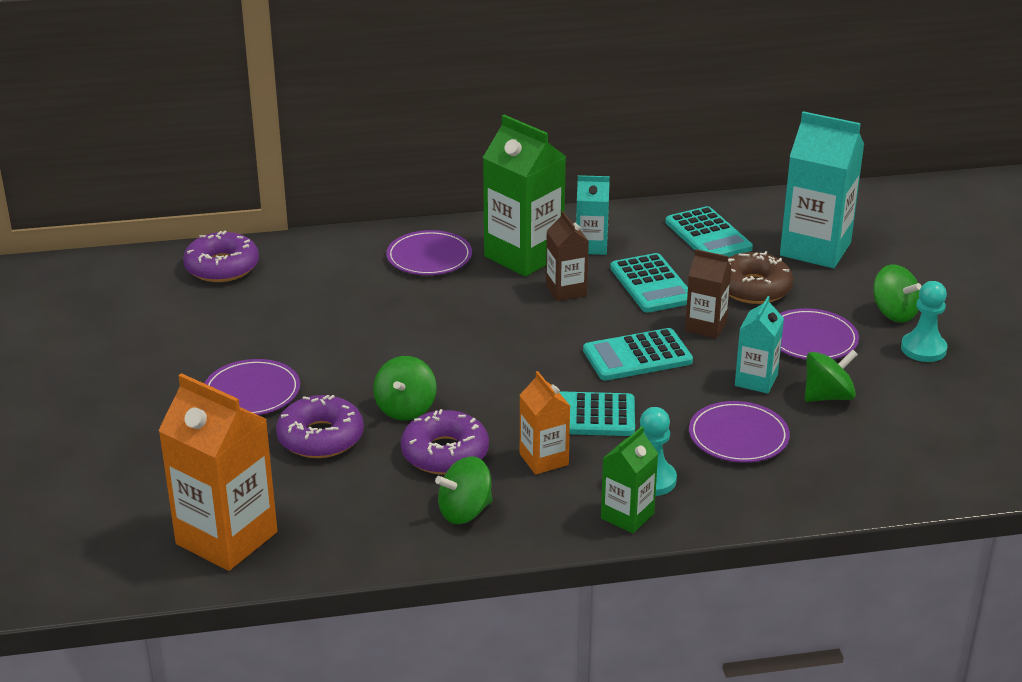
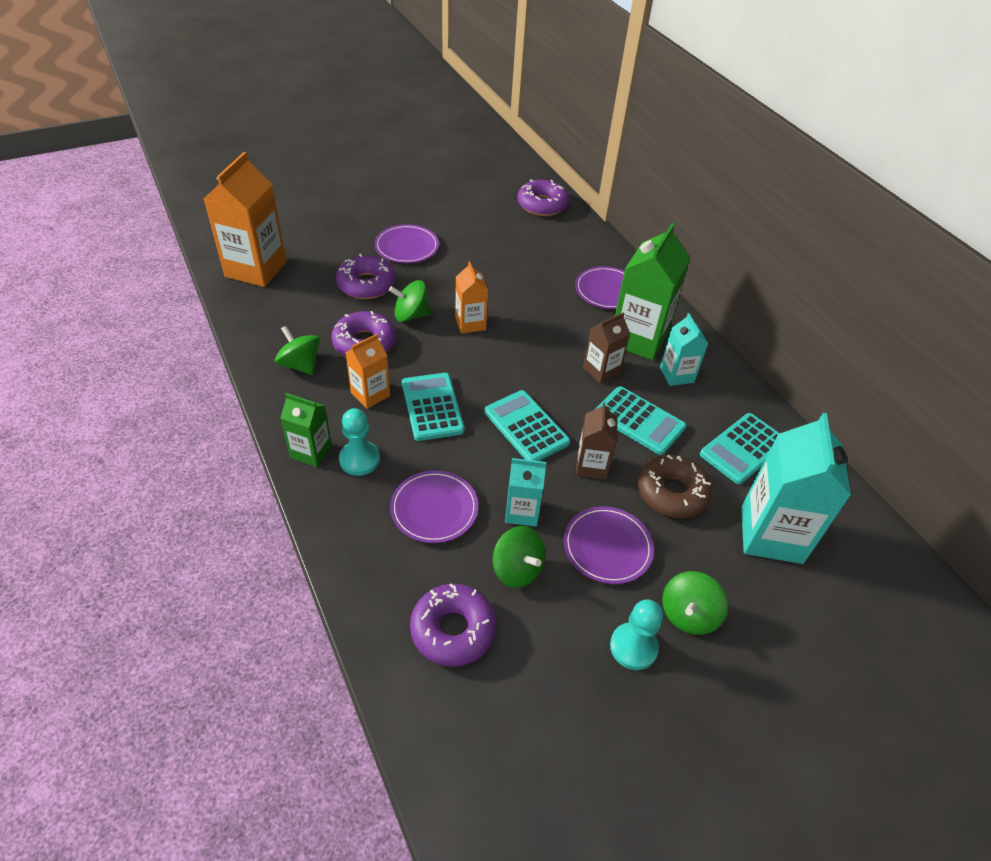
camera: 70 degrees right, 15 degrees up
(444, 365) = (470, 323): none -> orange carton
(651, 284) = (639, 421): turquoise calculator -> turquoise calculator turned 105 degrees counterclockwise
(892, 446) = (453, 630): none -> purple donut

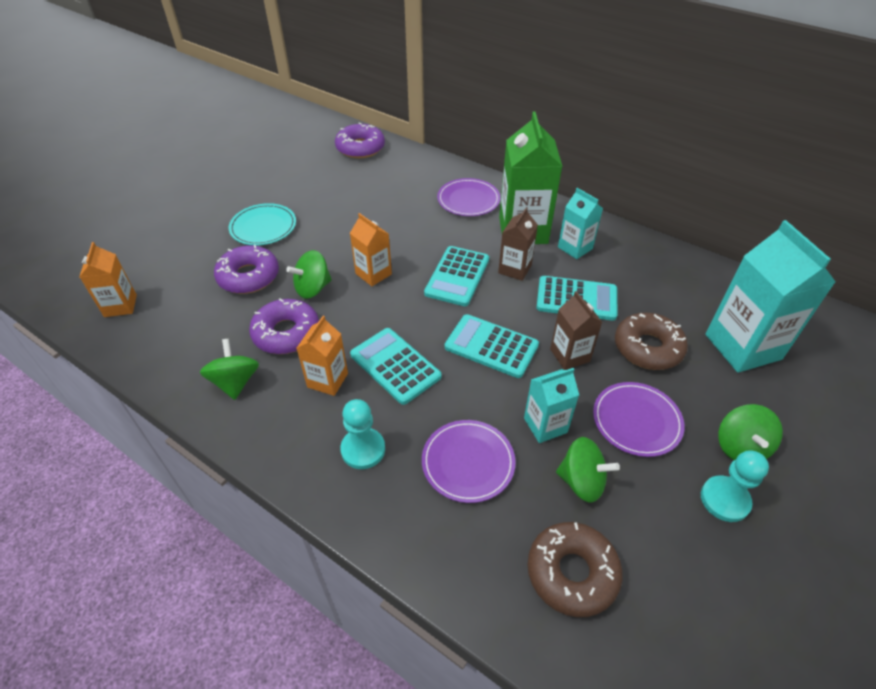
camera: 25 degrees left, 0 degrees up
(256, 269) = (120, 306): orange carton -> orange carton, size x0.55
(300, 364) = (235, 382): green spinning top -> green spinning top turned 60 degrees clockwise
(311, 451) = (309, 465): green carton -> none
(406, 247) = (263, 227): purple plate -> turquoise plate
(453, 630) = (572, 573): purple donut -> brown donut
(743, 448) = (669, 286): turquoise calculator -> turquoise calculator (457, 276)

